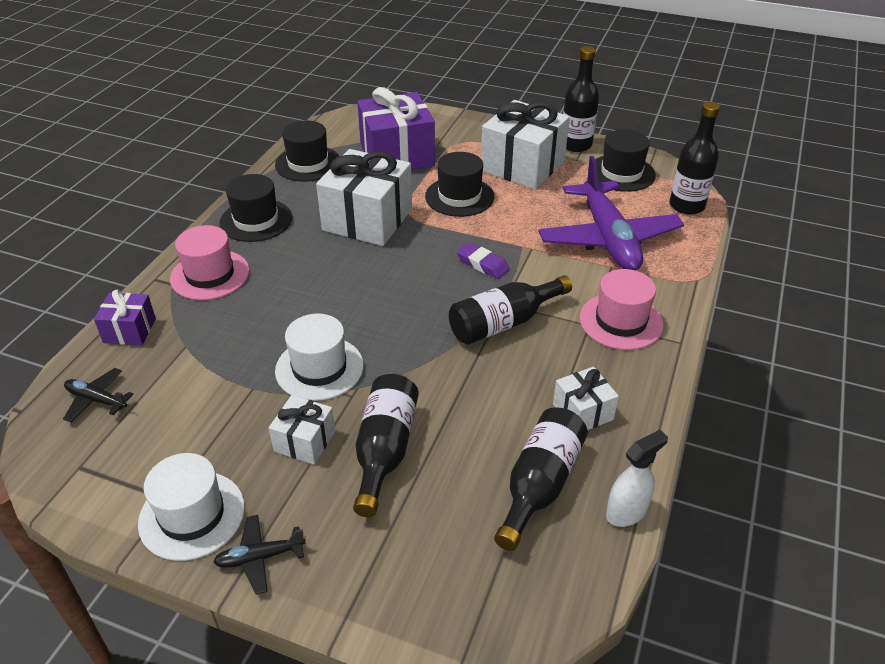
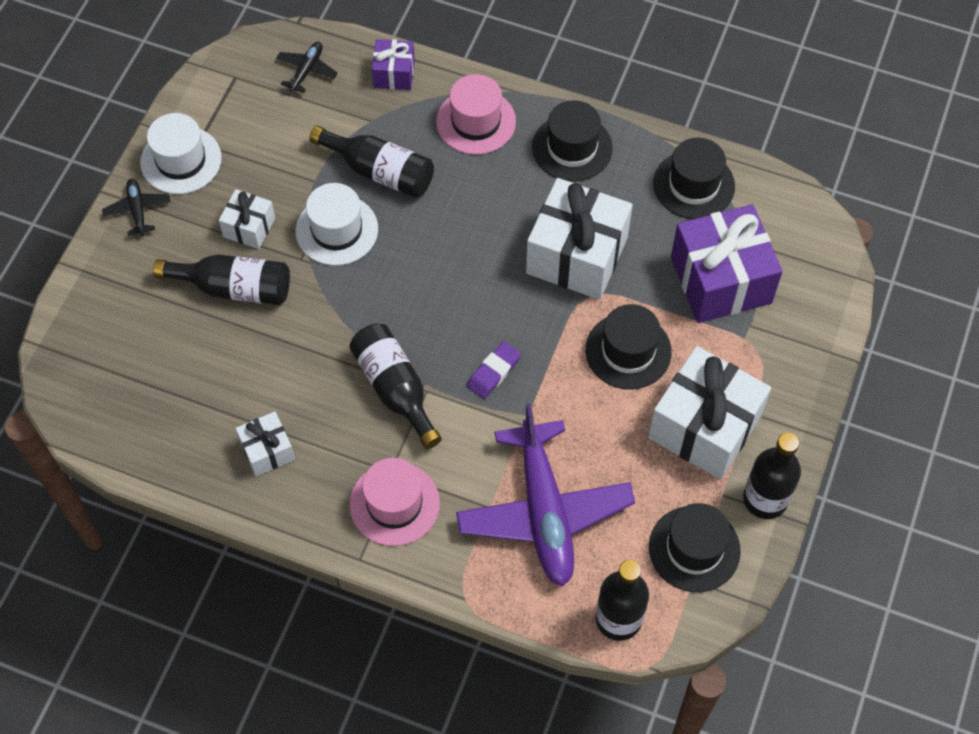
camera: 90 degrees right, 20 degrees up
(540, 484) = (187, 407): black bottle -> black bottle (380, 172)
(608, 238) = (544, 511): purple plane -> purple plane turned 90 degrees counterclockwise
(626, 512) = (152, 472): white spray bottle -> none

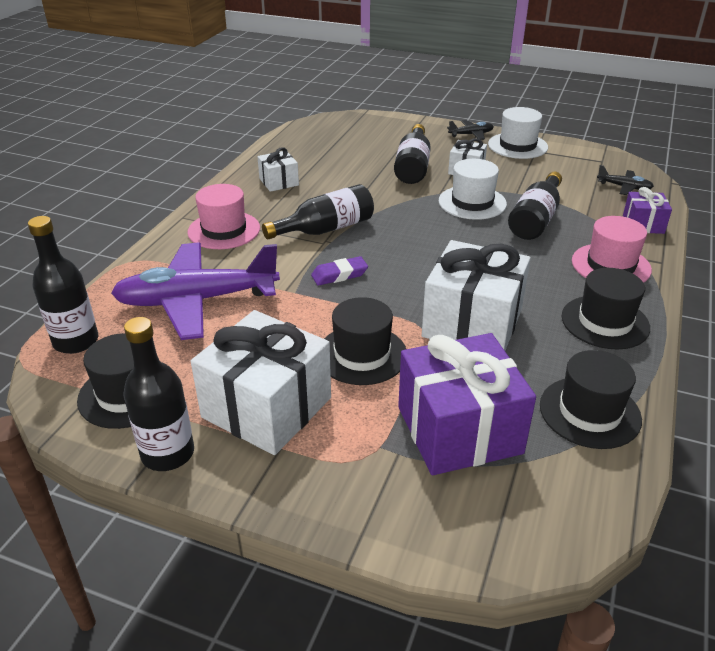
camera: 90 degrees right, 25 degrees down
(494, 372) = (339, 275): purple eraser -> purple eraser turned 60 degrees counterclockwise

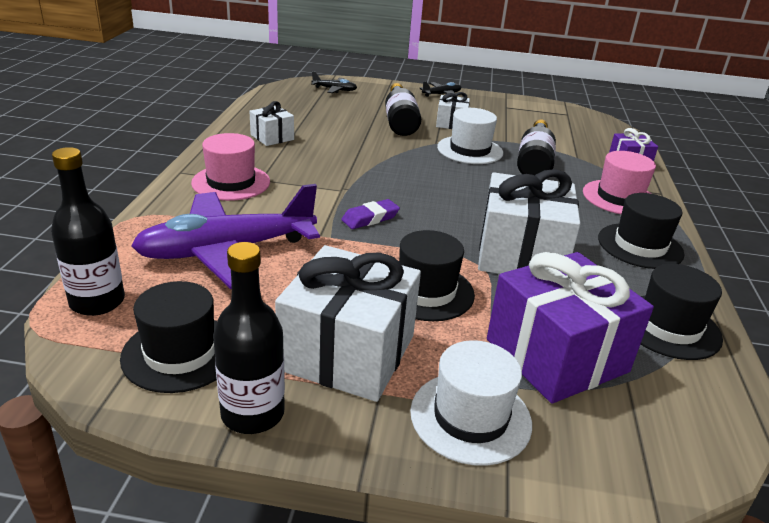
camera: 15 degrees left, 5 degrees down
(326, 229) = (338, 177): black bottle -> none
(517, 146) = (488, 103): white hat -> white hat (470, 417)
(624, 187) = (597, 134): black plane -> black plane (334, 90)

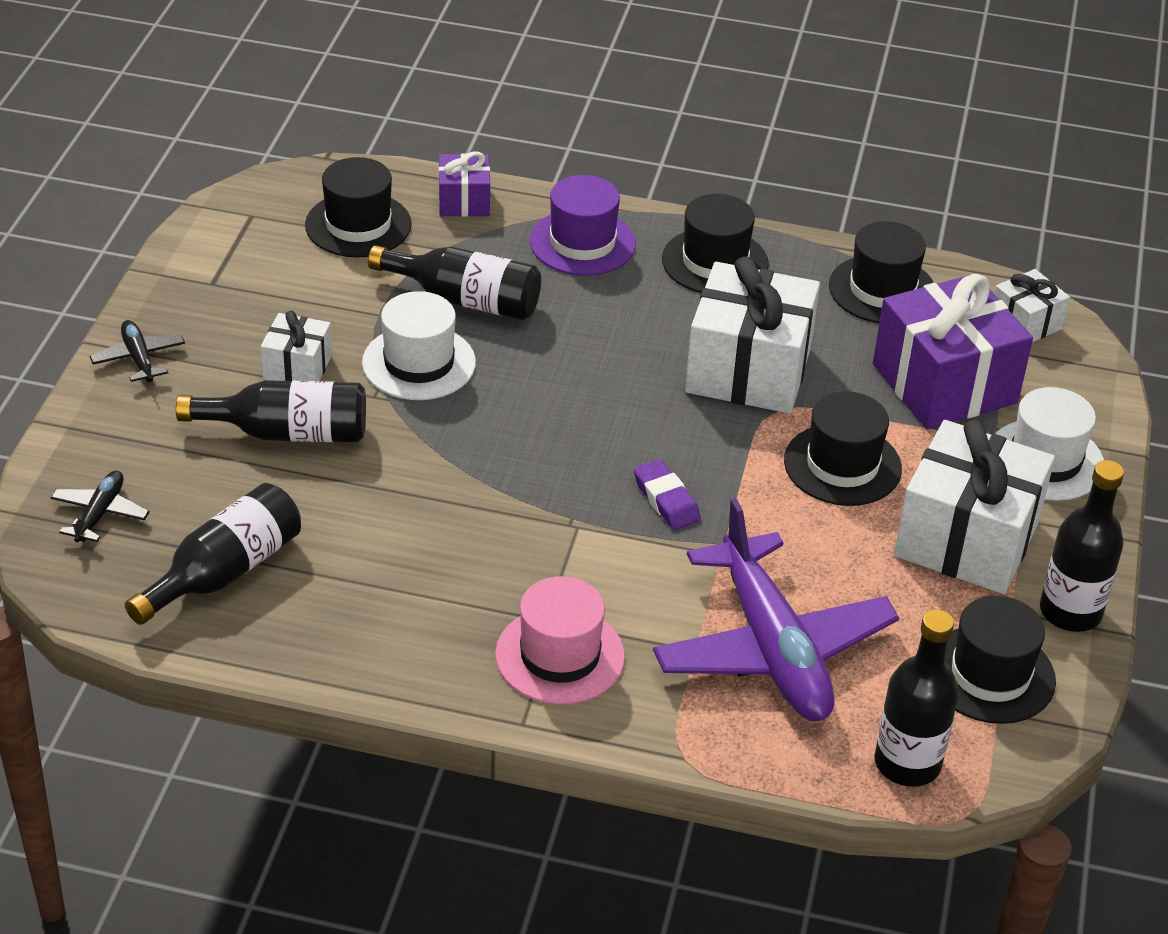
camera: 85 degrees left, 10 degrees up
(272, 137) = (366, 609): white gift -> white gift (1025, 323)
(298, 110) = (225, 572): none -> black bottle
(580, 136) = (358, 225): none -> black hat
(619, 198) = (582, 243): pink hat -> purple hat

